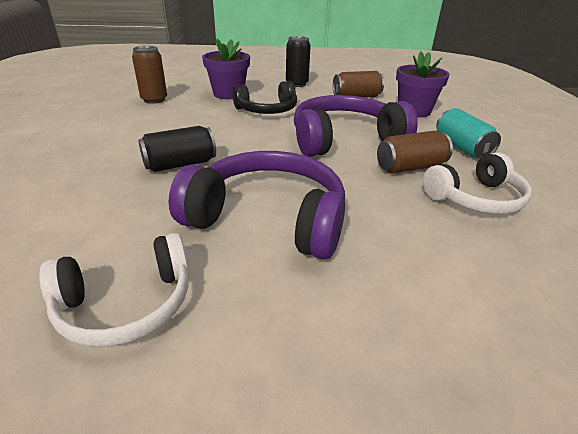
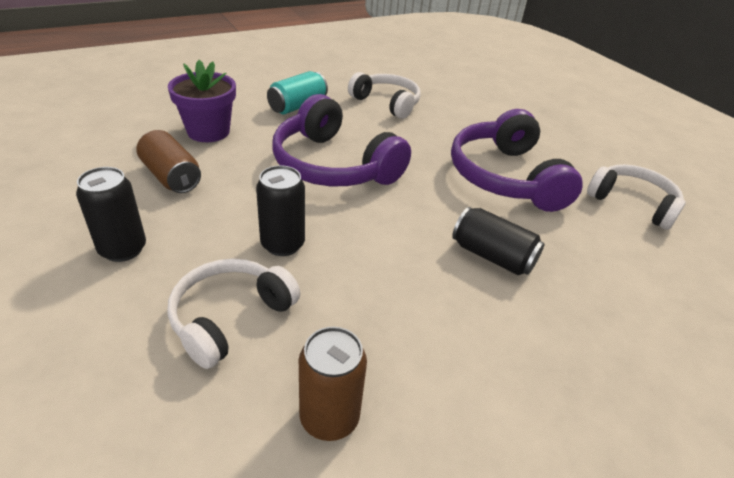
camera: 120 degrees left, 5 degrees up
(228, 94) = (230, 317): purple flower pot -> white headphones
(267, 110) = (282, 244): black headphones -> black can
(410, 167) = (362, 127): brown can -> none

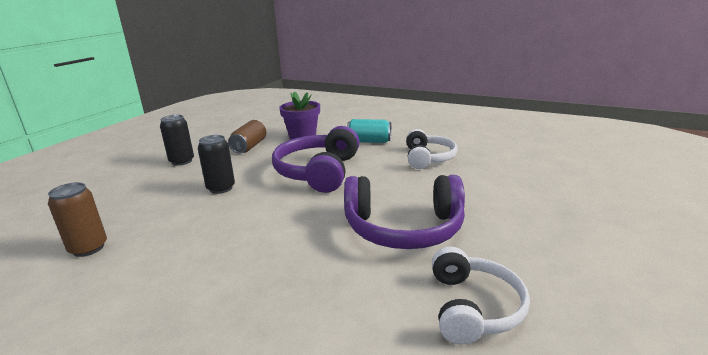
camera: 60 degrees right, 15 degrees down
(230, 317) = (150, 199): white headphones -> none
(492, 256) = (282, 253): black can -> none
(505, 177) = (403, 228): purple headphones -> purple headphones turned 135 degrees counterclockwise

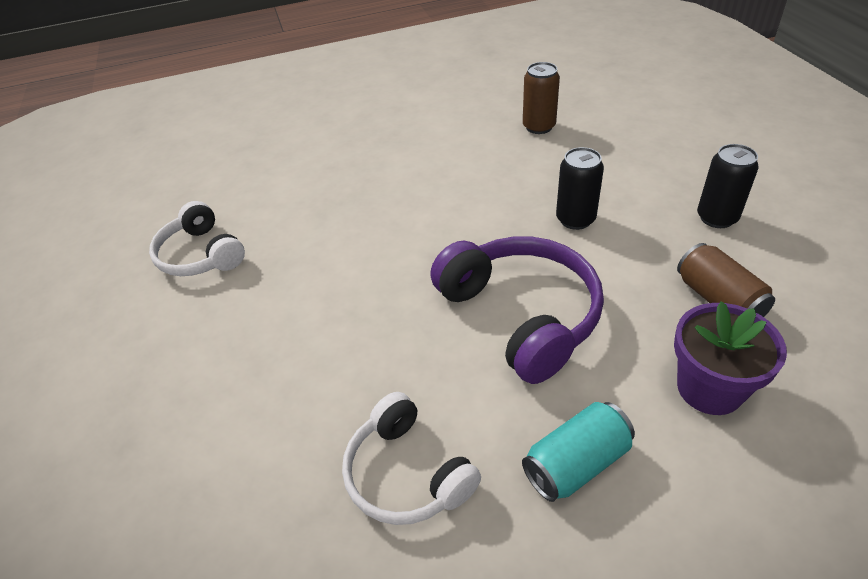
camera: 140 degrees right, 20 degrees up
(403, 228) = (312, 292): purple headphones -> none

